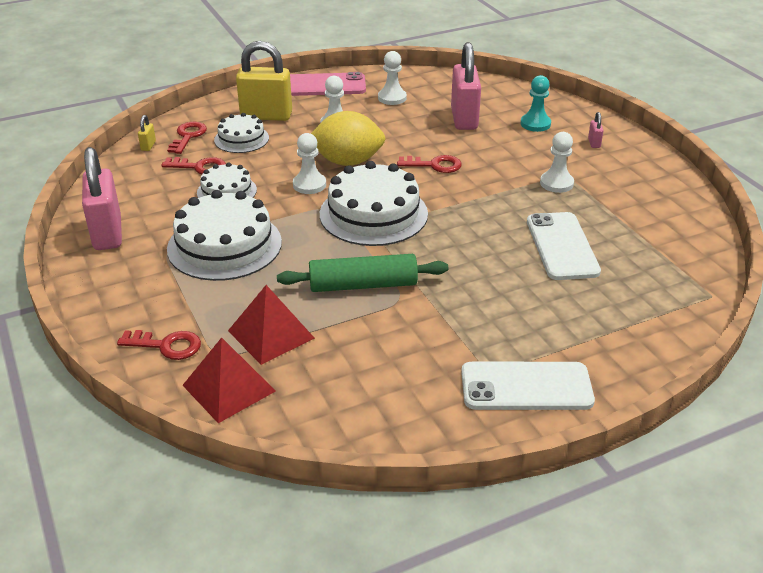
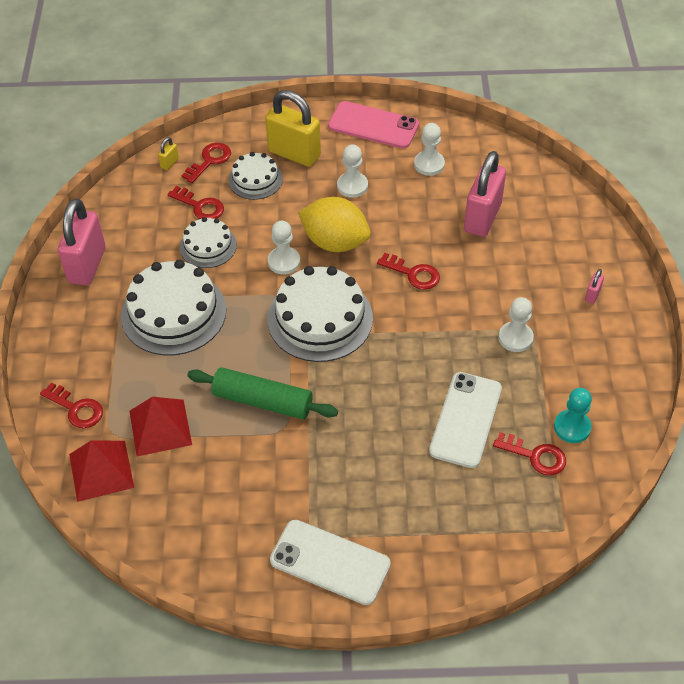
camera: 25 degrees right, 15 degrees up
(535, 124) = (550, 248): turquoise pawn -> turquoise pawn (572, 427)
(642, 253) = (535, 456): none -> red key

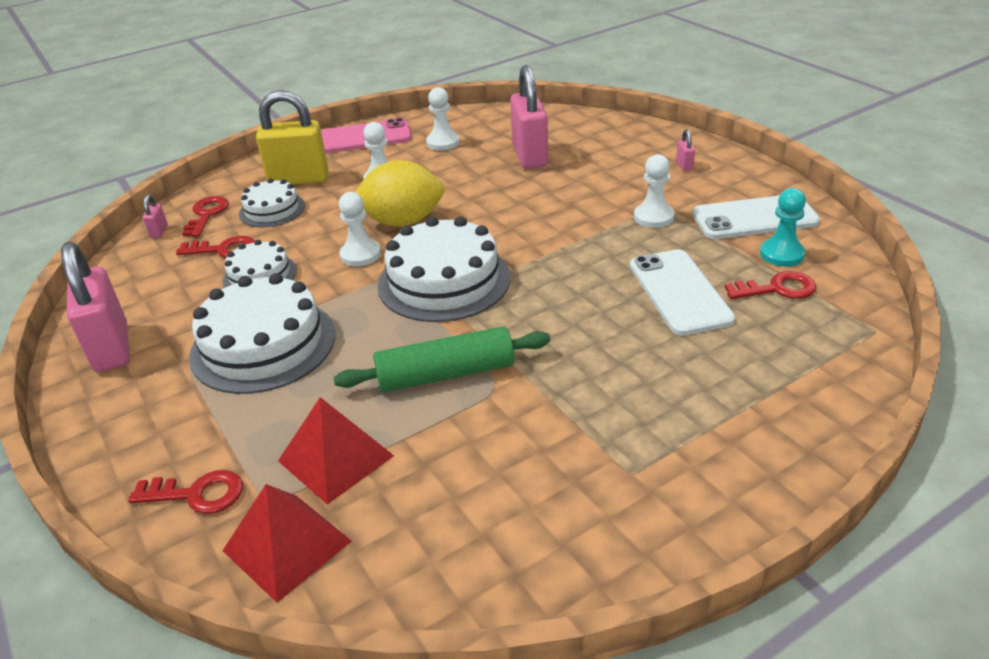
camera: 30 degrees left, 15 degrees down
(169, 163) = (159, 231): yellow padlock -> pink padlock
(330, 562) = (682, 486): white phone -> white phone (754, 218)
(413, 274) = (506, 213): red key -> none

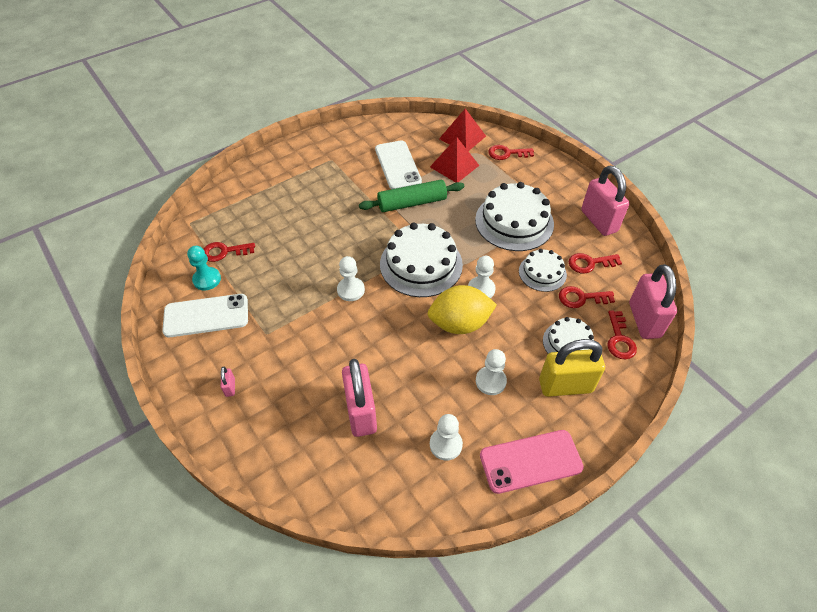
camera: 175 degrees right, 15 degrees up
(159, 231) = (644, 320): pink padlock -> pink padlock, size x2.46
(179, 288) = (589, 263): none -> red key
(653, 217) = (275, 320): white pawn -> white pawn (351, 290)
(679, 292) = (281, 251): white phone -> white phone (398, 165)

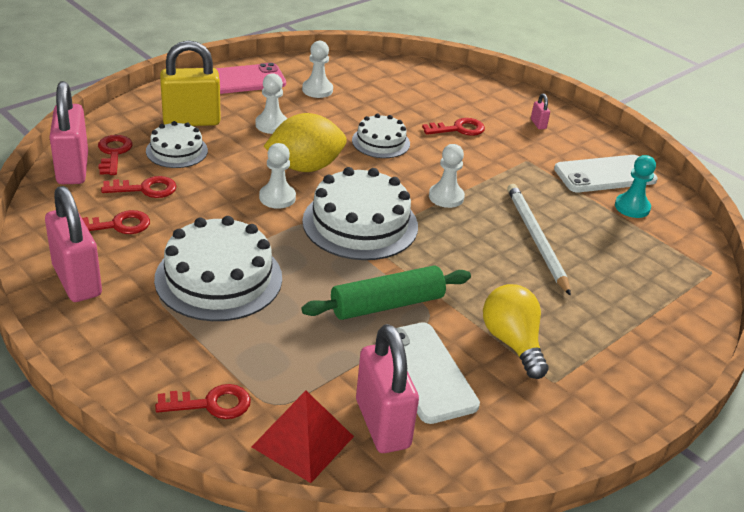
camera: 170 degrees right, 15 degrees down
(224, 252) = (634, 236): red key -> red key (458, 129)
(298, 250) = (536, 239): none -> white pencil
(345, 179) = (512, 342): none -> yellow light bulb
(361, 412) = (402, 108): pink padlock -> pink padlock (382, 424)
(454, 166) = (318, 373): red pyramid -> none
(542, 273) = (190, 214): white cake -> white cake (381, 142)

